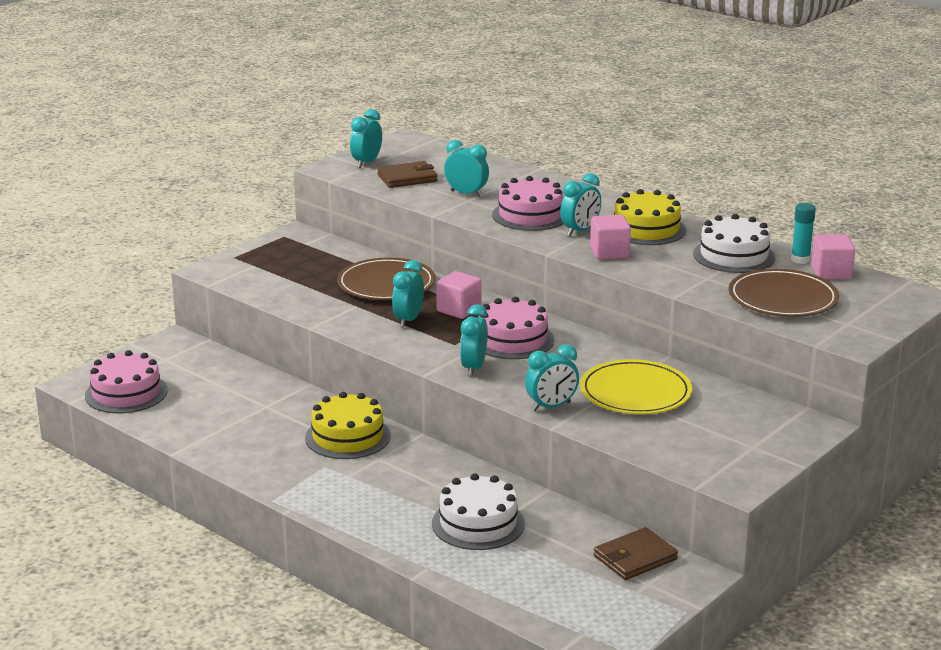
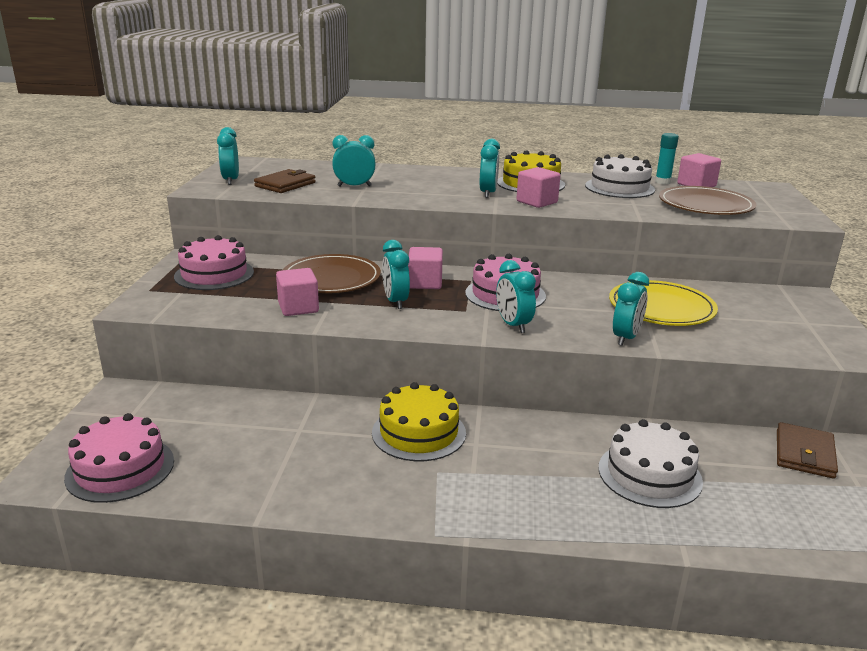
camera: 35 degrees left, 0 degrees up
(325, 304) = (298, 308): none -> pink cube
(530, 215) = (431, 190): pink cake -> pink cake (214, 274)

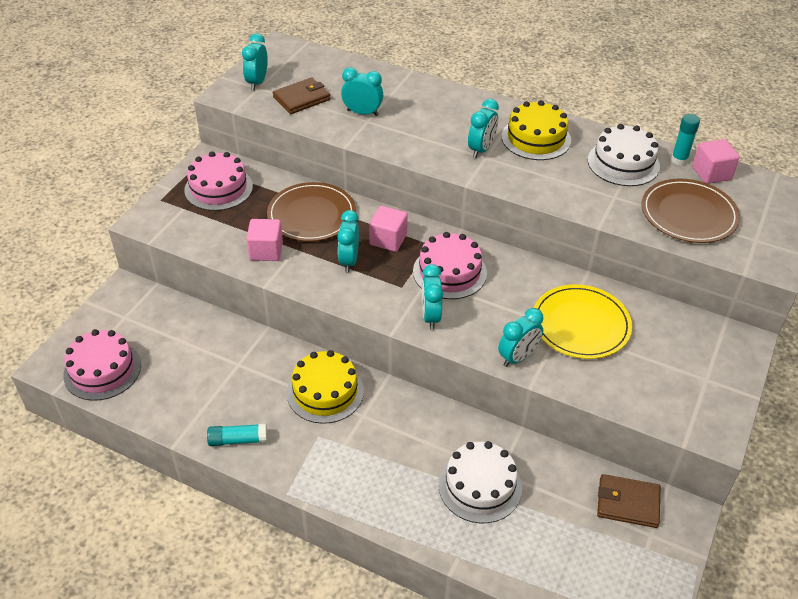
camera: 20 degrees right, 20 degrees up
(340, 497) = (238, 440): none -> turquoise glue stick
(537, 202) = (518, 175): pink cube -> none
(804, 454) = (628, 503): brown wallet -> brown wallet turned 60 degrees clockwise

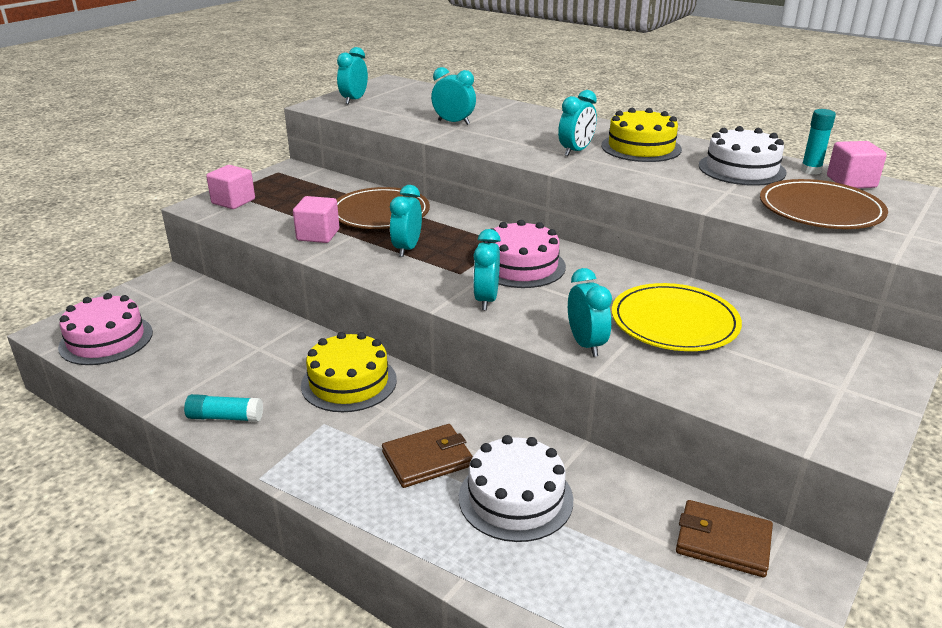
camera: 10 degrees right, 15 degrees down
(218, 188) = (291, 188): pink cake -> none
(301, 98) = (394, 111): brown wallet -> brown wallet (427, 459)
(388, 239) = (458, 236): pink cube -> pink cube (233, 201)
(518, 357) = (586, 344): turquoise clock -> turquoise clock turned 75 degrees counterclockwise

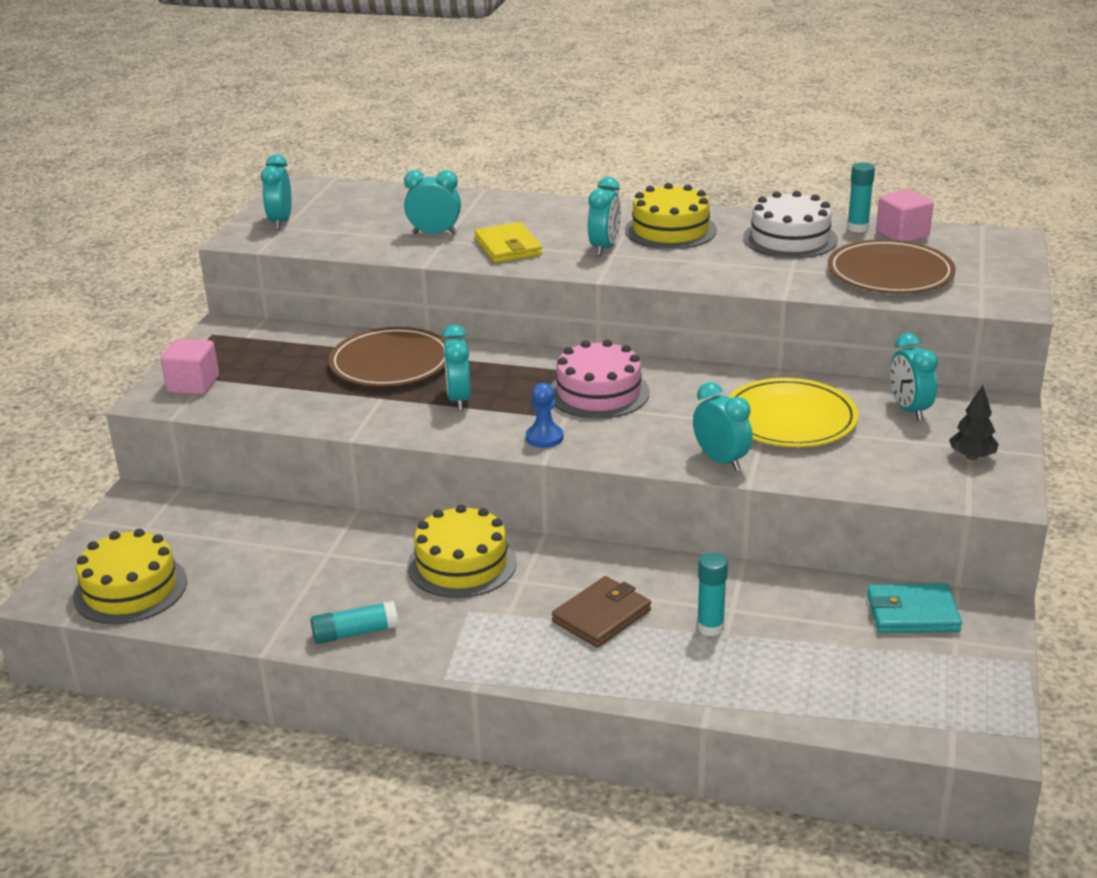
camera: 20 degrees left, 0 degrees up
(106, 340) = (130, 589): pink cake -> yellow cake
(318, 235) = (340, 405): pink cube -> none
(449, 292) = (544, 438): none -> blue pawn
(486, 300) = (590, 438): turquoise clock -> turquoise clock (909, 410)
(500, 139) = (508, 247): none -> yellow wallet
(515, 498) = (710, 627): white cake -> turquoise glue stick
(723, 542) = (912, 613): brown wallet -> turquoise wallet
(839, 398) = (971, 457): none -> black tree

